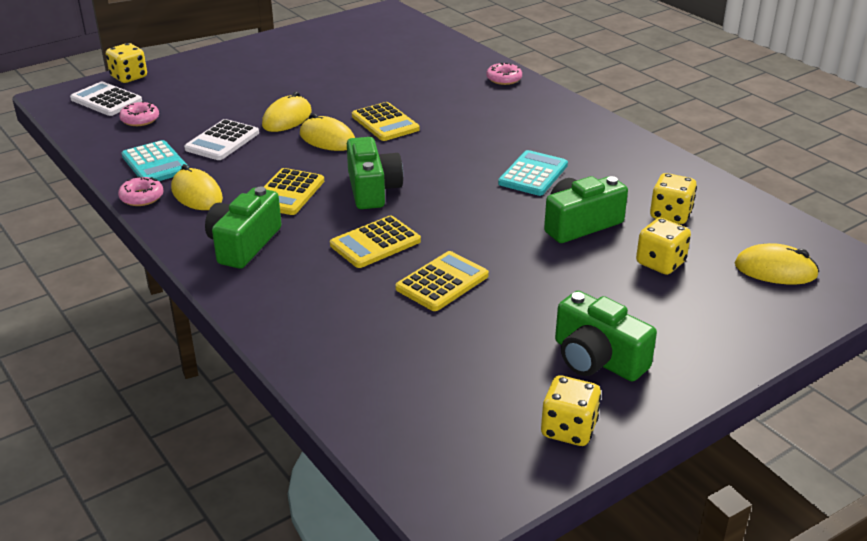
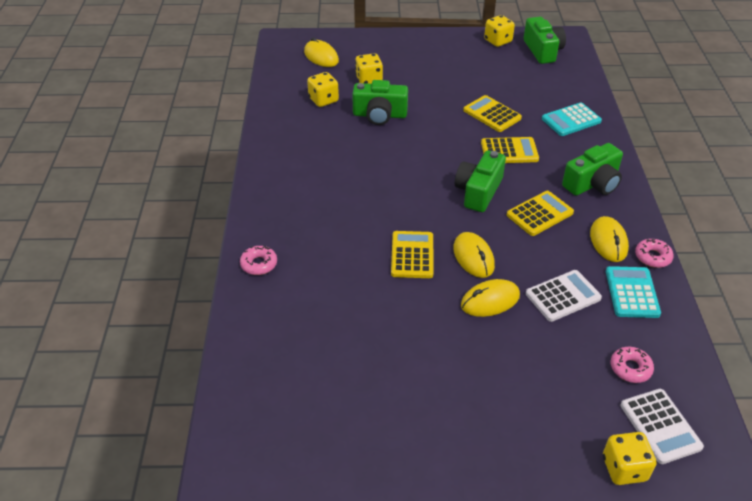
camera: 145 degrees left, 10 degrees up
(442, 282) = (492, 114): yellow calculator -> yellow calculator turned 60 degrees clockwise
(533, 174) = (362, 158): turquoise calculator -> turquoise calculator (571, 120)
(597, 359) = (456, 57): green camera -> green camera (542, 51)

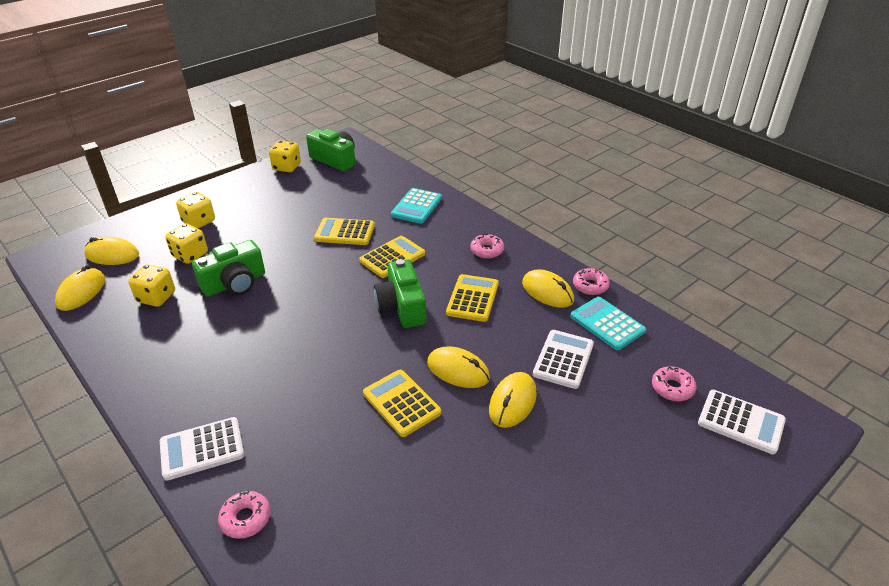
camera: 40 degrees left, 5 degrees down
(269, 211) = (202, 449): none -> white calculator
(283, 74) = (81, 292): none -> yellow mouse
(592, 183) = (487, 250): green camera -> pink donut
(624, 468) = (759, 478): yellow dice -> yellow dice (199, 222)

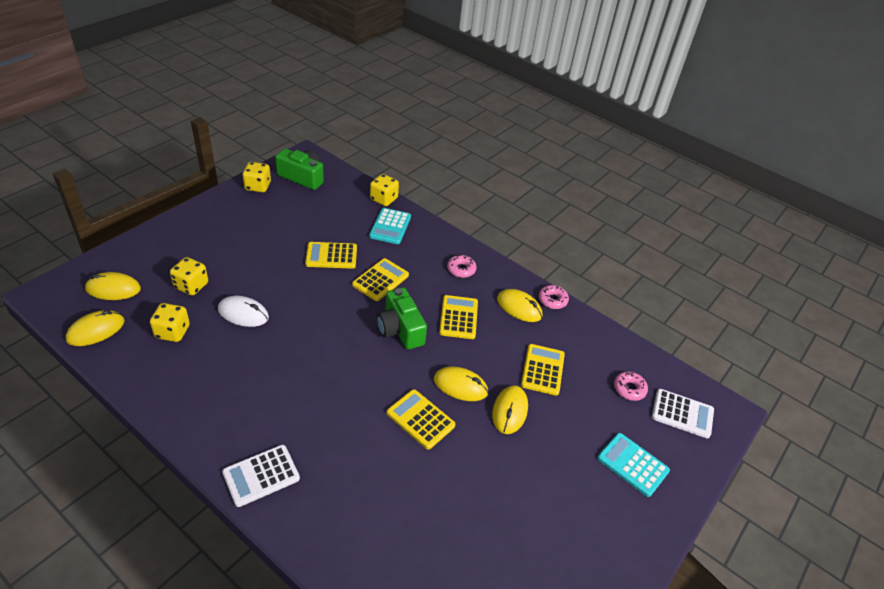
camera: 15 degrees left, 5 degrees up
(81, 292) = (96, 330): yellow mouse -> yellow mouse turned 45 degrees clockwise
(199, 222) = (189, 249): yellow dice -> yellow dice (384, 199)
(235, 283) = (243, 314): green camera -> white mouse
(246, 518) = (317, 533): pink donut -> none
(563, 359) = (542, 370): white calculator -> yellow calculator
(607, 324) = (571, 335): turquoise calculator -> turquoise calculator (632, 465)

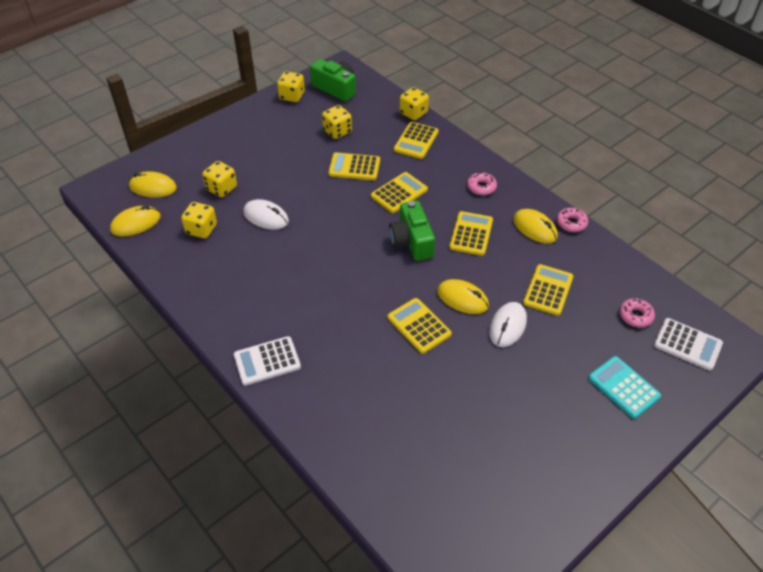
camera: 15 degrees right, 5 degrees up
(309, 220) = (337, 131): none -> yellow dice
(390, 226) = (416, 141): turquoise calculator -> yellow calculator
(509, 411) = (507, 326): yellow mouse -> white mouse

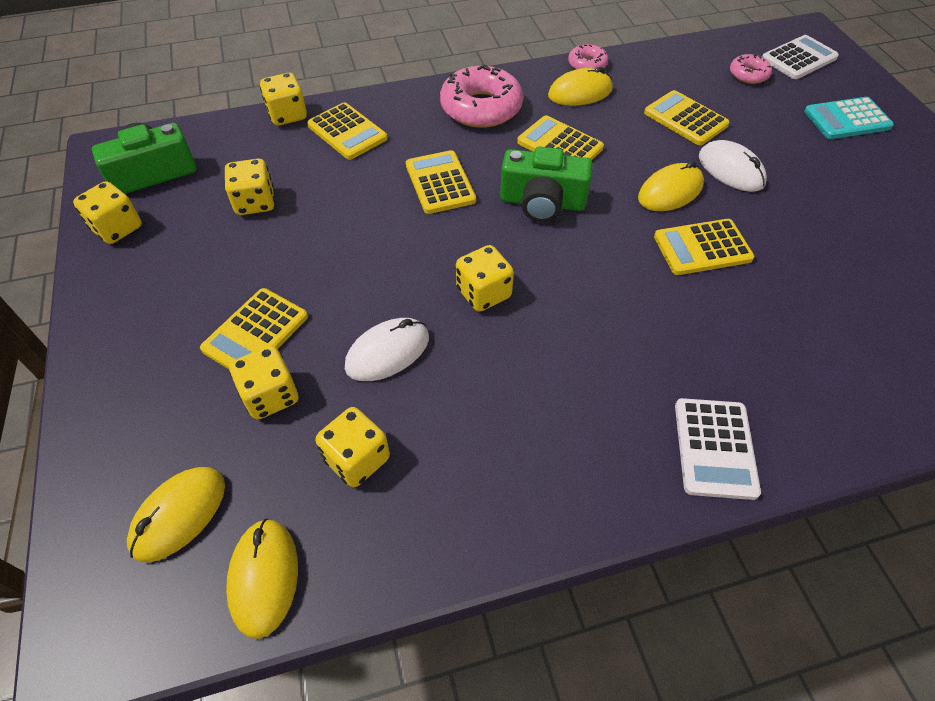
camera: 65 degrees left, 5 degrees up
(324, 239) = (483, 293): none -> yellow dice
(354, 167) = (351, 210): yellow calculator -> yellow calculator (256, 333)
(481, 187) = (481, 108): pink donut -> pink donut, size x1.95

